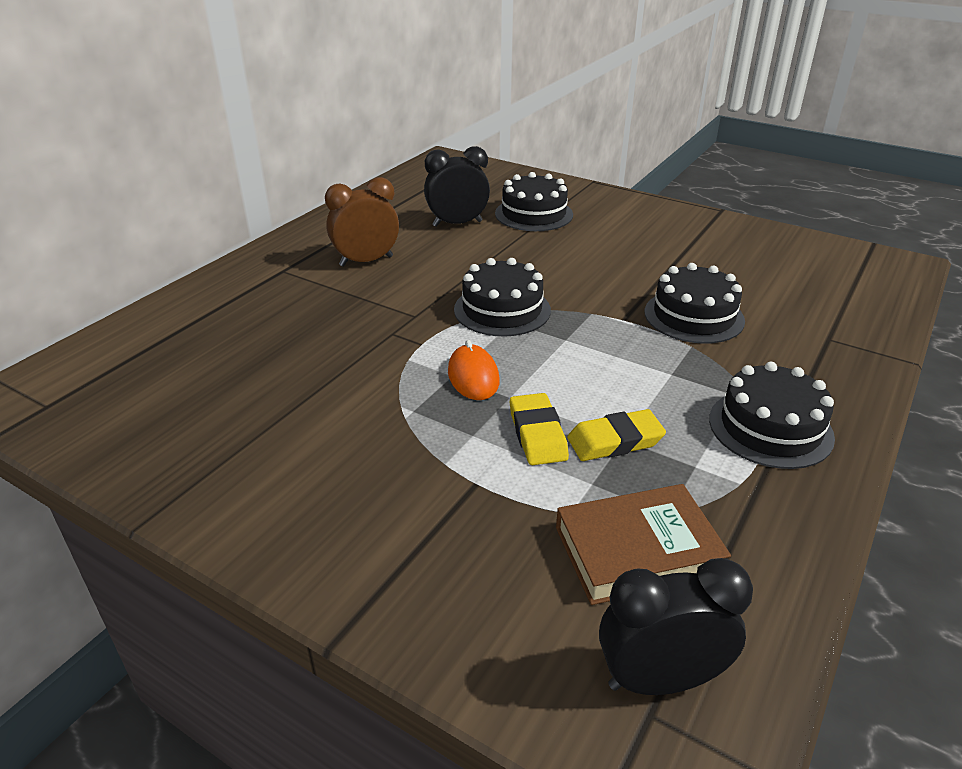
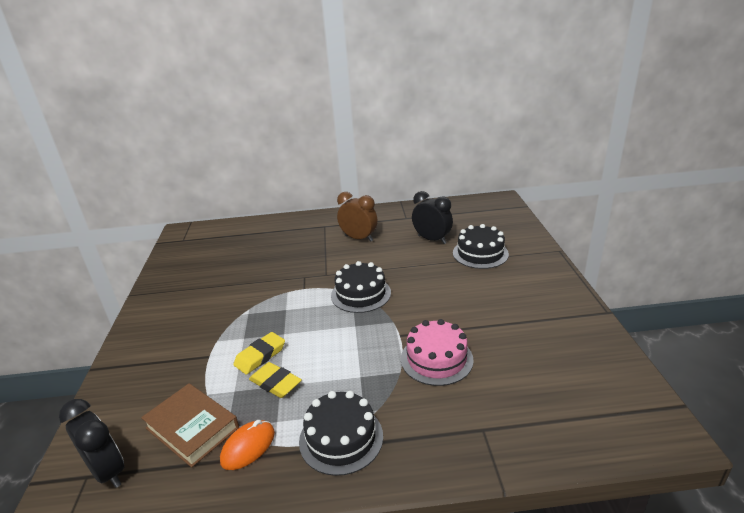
camera: 55 degrees right, 5 degrees down
(473, 377) = (290, 315): orange mouse -> orange mouse (248, 447)
(694, 316) = (436, 359): black cake -> pink cake

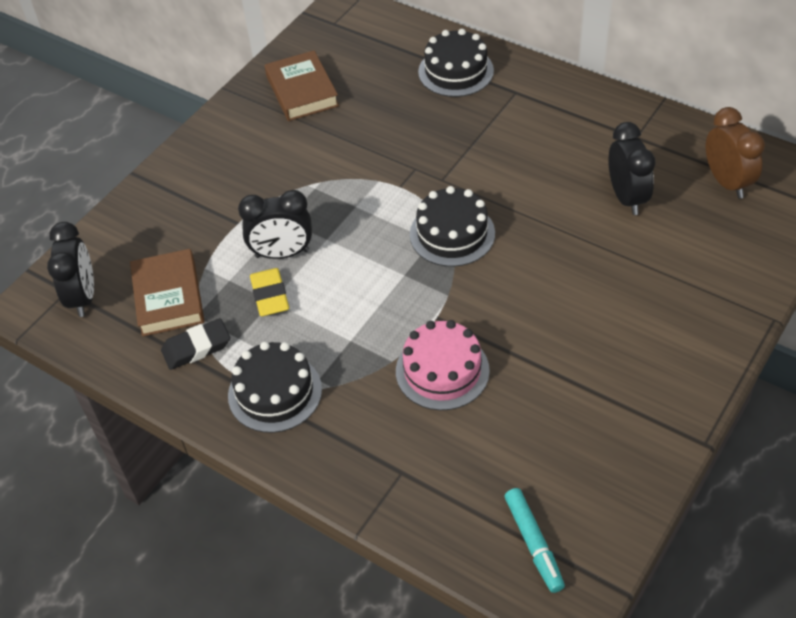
camera: 40 degrees right, 20 degrees up
(191, 274) = (302, 91): none -> brown book
(248, 447) = (196, 347): orange mouse -> black eraser
(260, 356) = (282, 253): yellow eraser -> black clock
(359, 238) = (537, 140): brown clock -> brown clock (726, 182)
(480, 253) = (661, 259): black cake -> black cake (456, 71)
(606, 414) = (533, 543): none -> turquoise marker

